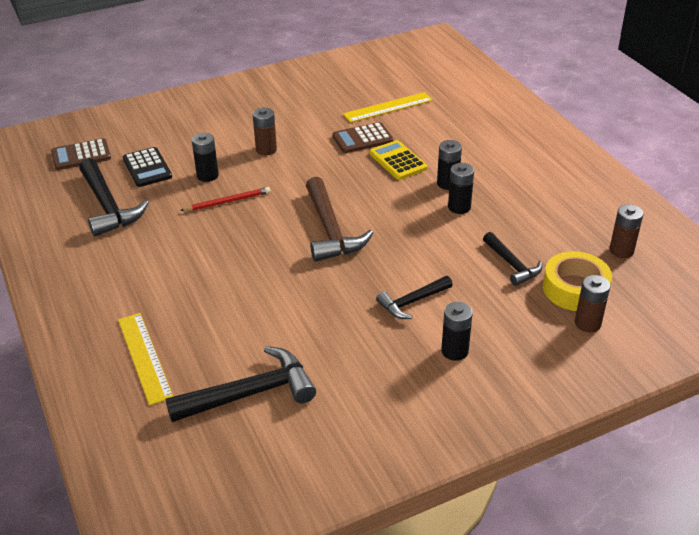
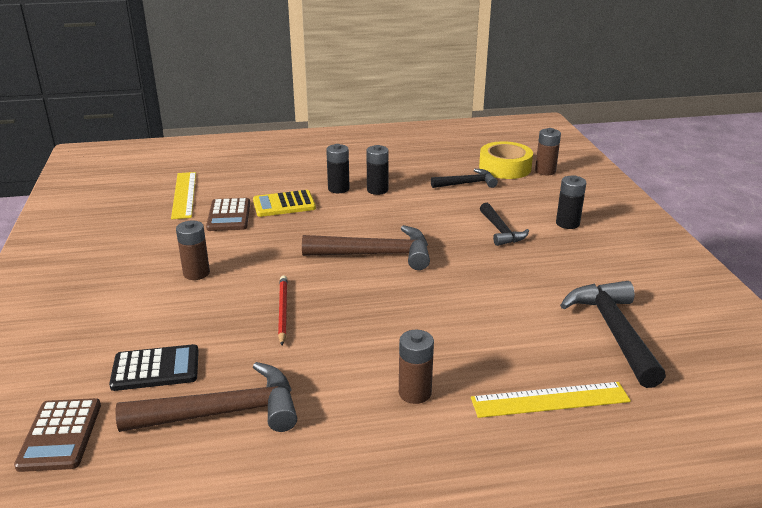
camera: 75 degrees left, 10 degrees down
(108, 206) = (224, 412): black hammer -> brown hammer
(207, 175) = (216, 320): black battery -> none
(621, 250) = (466, 145): brown battery -> brown battery (415, 393)

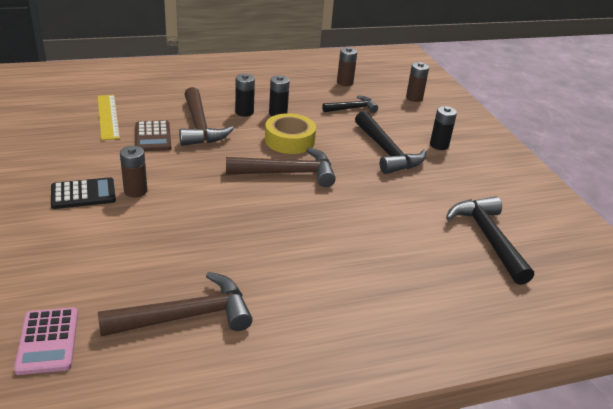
camera: 10 degrees left, 5 degrees up
(60, 435) = (48, 341): brown calculator -> pink calculator
(155, 369) = (119, 279): black calculator -> black calculator (83, 194)
(282, 311) = (218, 225): red pencil -> none
(284, 204) = (199, 126): yellow calculator -> brown hammer
(415, 393) = (341, 294): brown battery -> brown battery (345, 82)
(501, 231) = (387, 152): black hammer -> black hammer, size x1.66
(505, 167) = (381, 94): yellow tape -> yellow tape (289, 140)
(550, 400) = (448, 296): yellow ruler -> none

